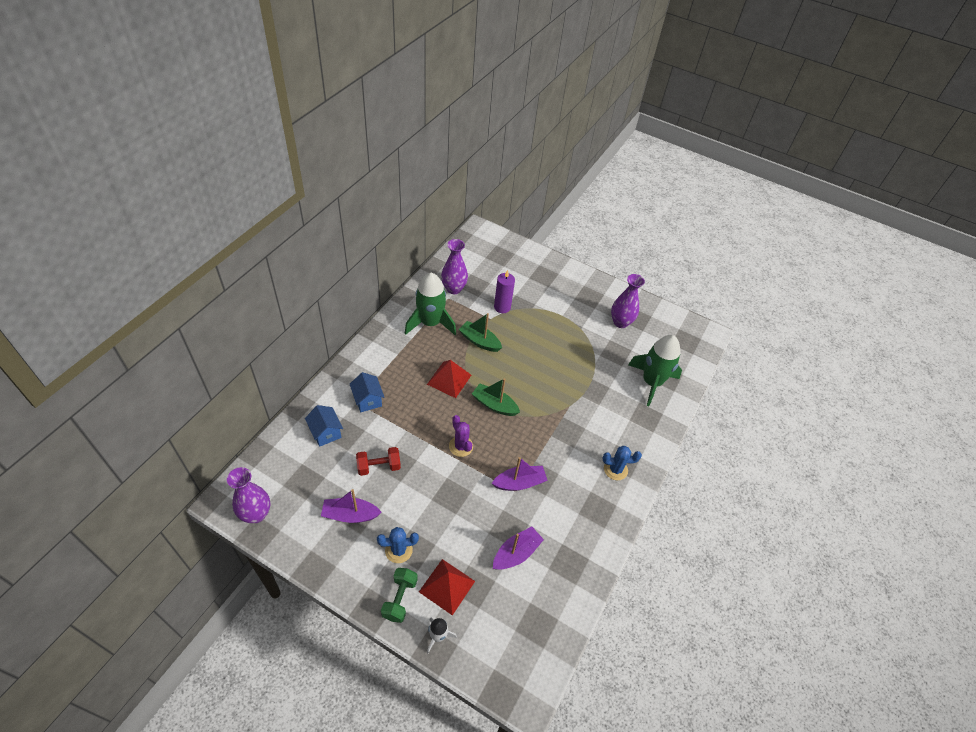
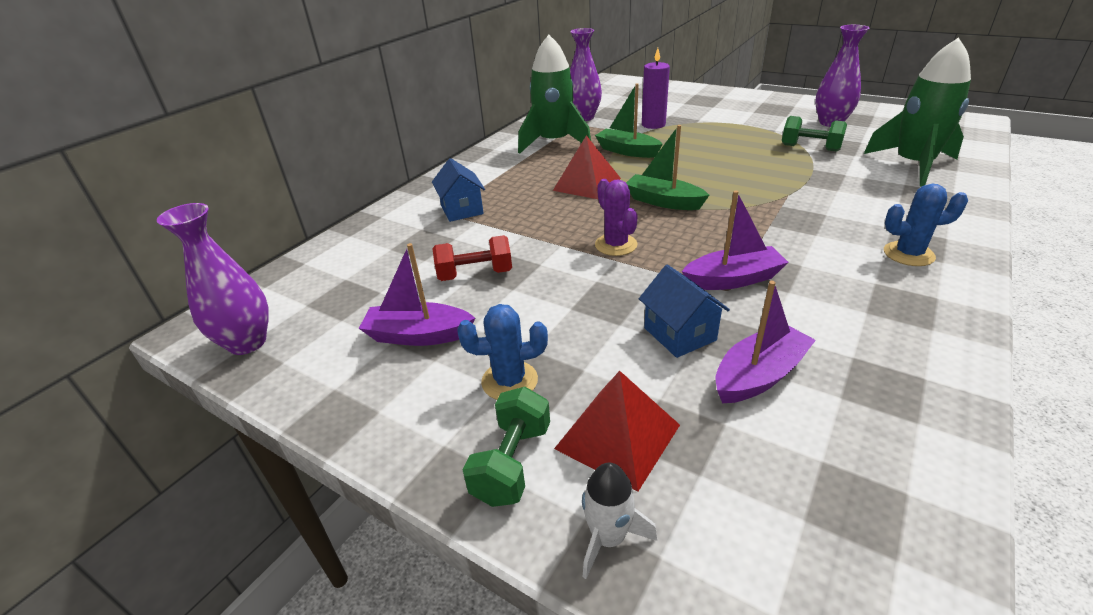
camera: 10 degrees right, 15 degrees down
(326, 432) = (391, 244): blue house -> blue house (679, 334)
(597, 353) = (810, 148): none -> green dumbbell

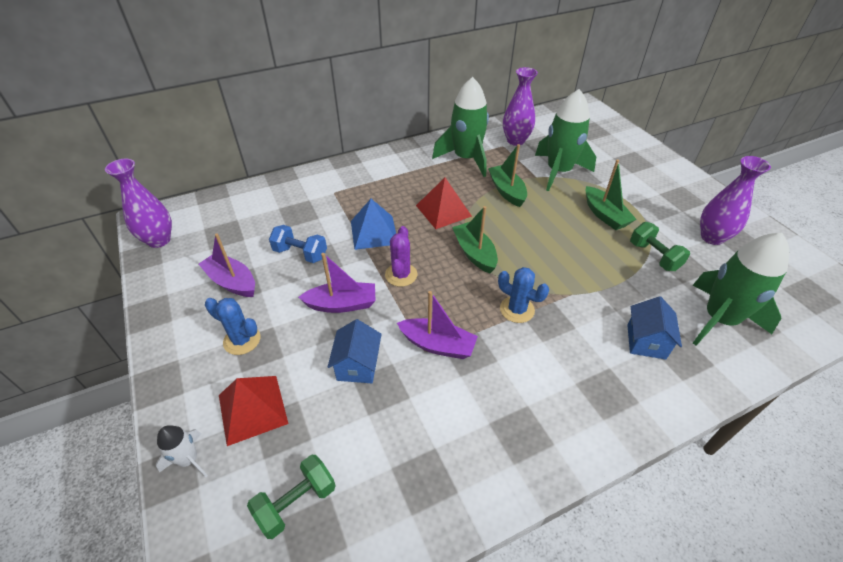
camera: 30 degrees right, 10 degrees up
(462, 210) = (345, 195): blue house -> blue house (646, 341)
(475, 274) = (300, 253): red dumbbell -> blue dumbbell
(512, 463) = (193, 390): green dumbbell -> green dumbbell (296, 502)
(537, 225) = (374, 232): none -> blue pyramid
(653, 124) = (558, 172): purple candle -> green rocket
(734, 137) = (605, 215): none -> green boat
(759, 375) = (365, 422): purple boat -> purple boat (342, 304)
(908, 254) = (586, 397): blue cactus -> blue cactus (517, 309)

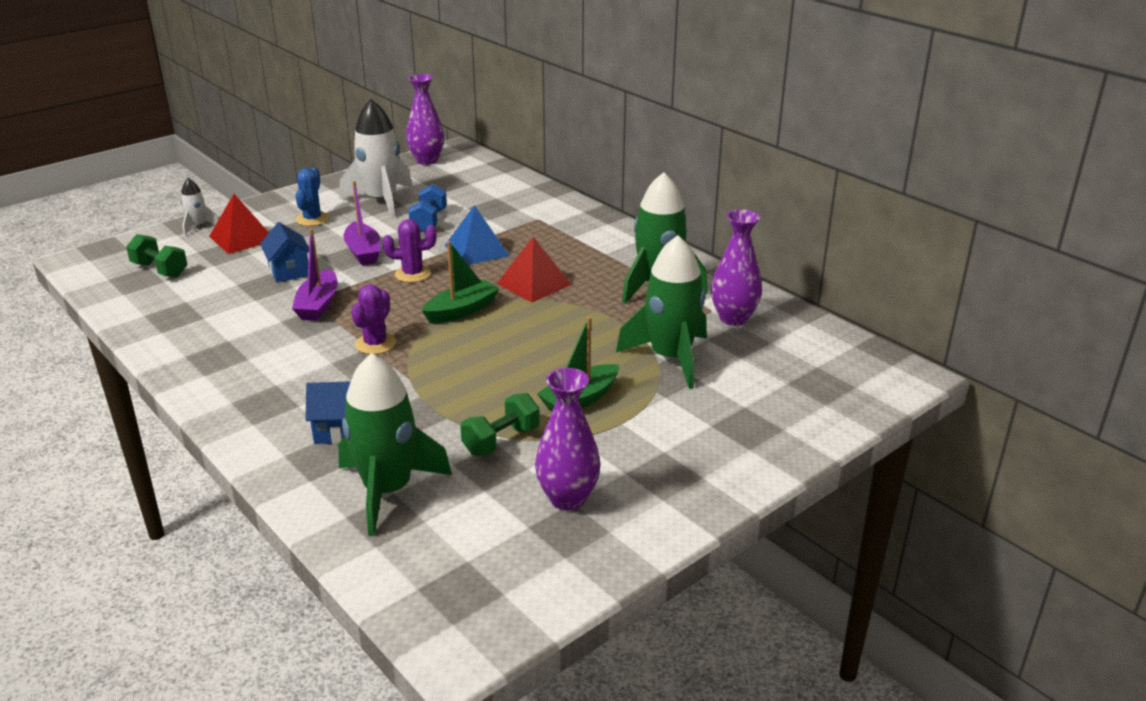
camera: 75 degrees right, 15 degrees down
(232, 282) = (381, 200): purple boat -> white rocket
(357, 365) = (289, 271): blue house -> blue house turned 75 degrees clockwise
(507, 191) = (597, 321): green boat -> none
(517, 309) = (375, 344): blue cactus -> purple cactus

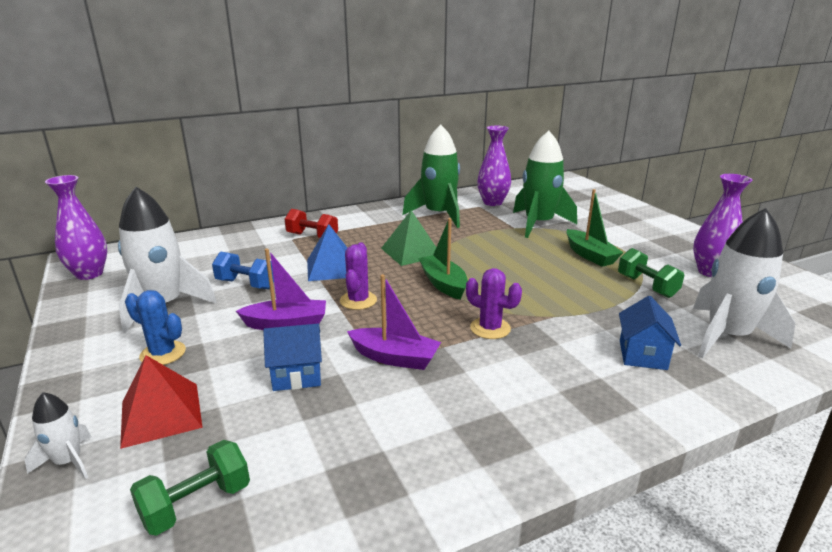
camera: 75 degrees left, 5 degrees down
(388, 490) = (727, 336): green rocket -> white rocket
(534, 284) = (411, 252): red pyramid -> green pyramid
(548, 227) = (312, 237): none -> red dumbbell

